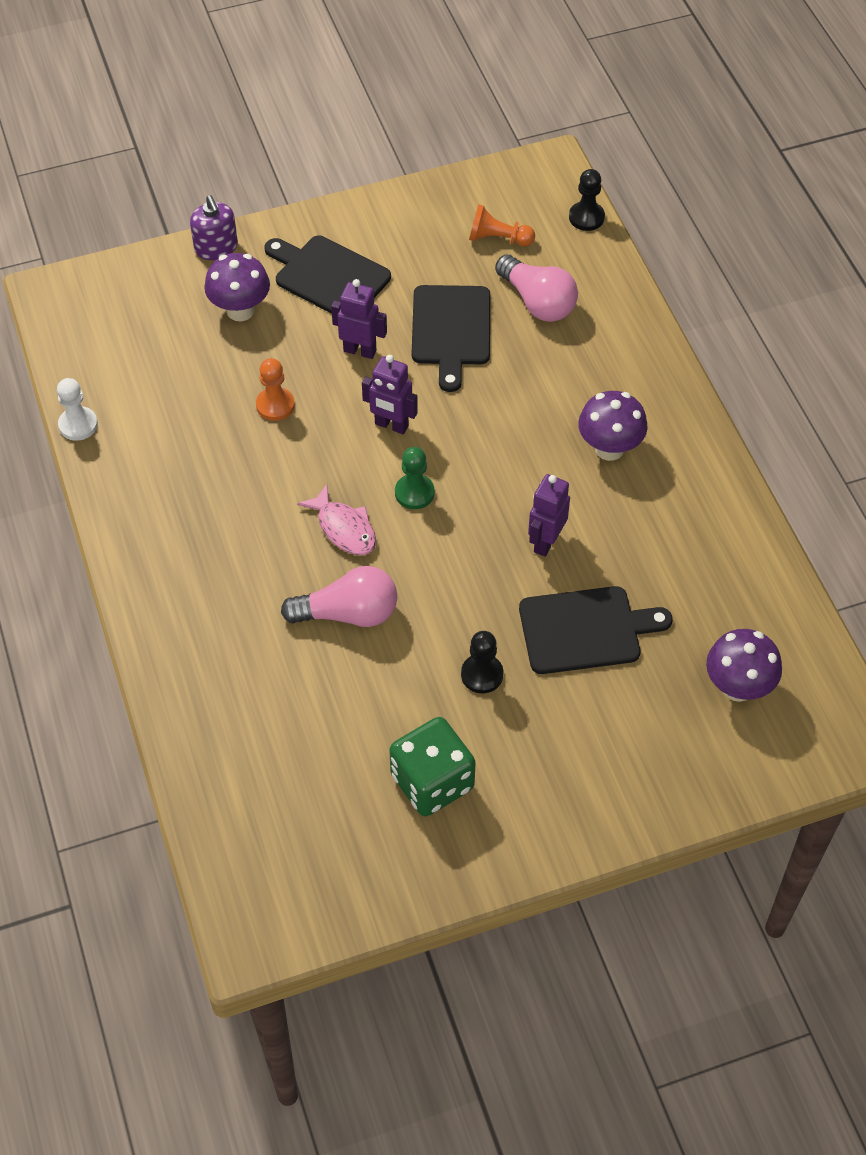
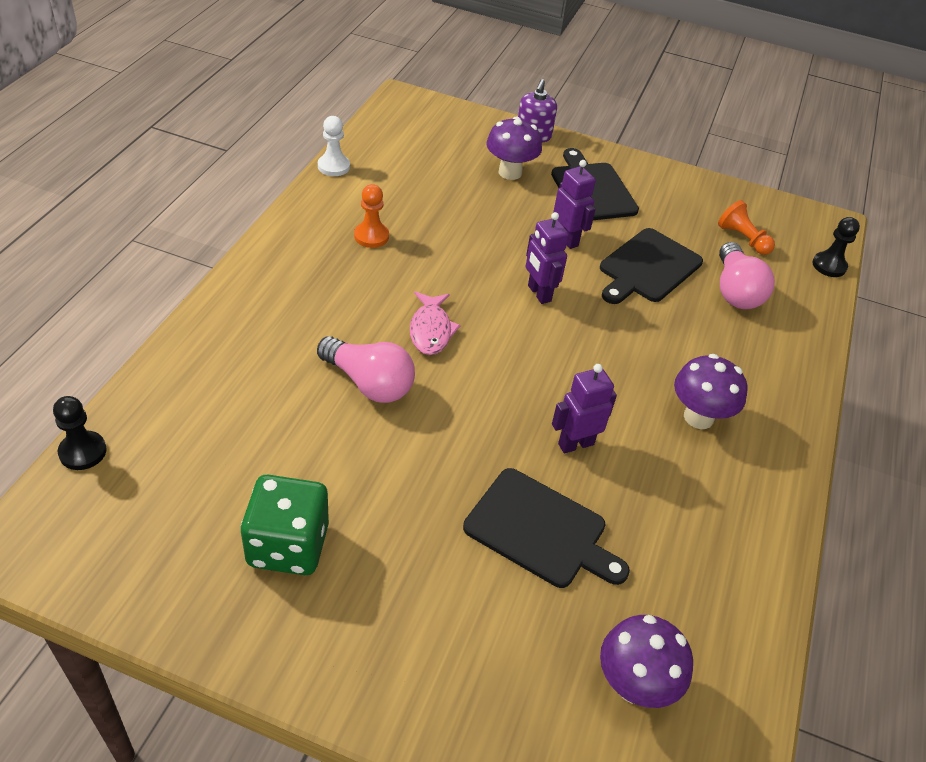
camera: 35 degrees right, 10 degrees down
(275, 405) = (470, 233): orange pawn -> orange pawn (371, 236)
(414, 493) = (508, 343): green pawn -> none
(482, 674) = (418, 498): black pawn -> black pawn (83, 452)

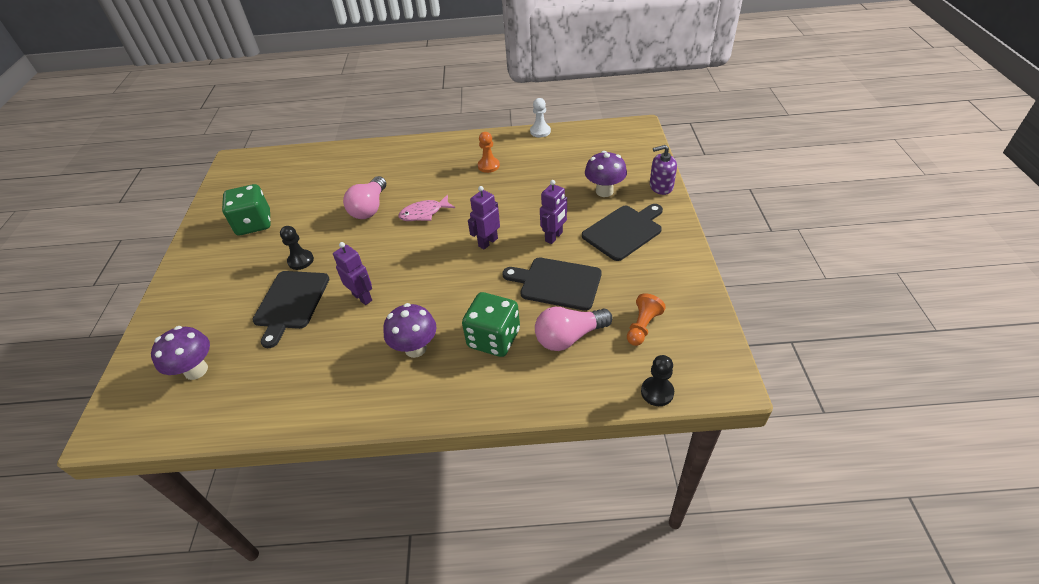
camera: 75 degrees right, 0 degrees up
(83, 452) = (287, 152): black pawn -> black pawn (301, 261)
(712, 346) = (494, 338): none -> green dice

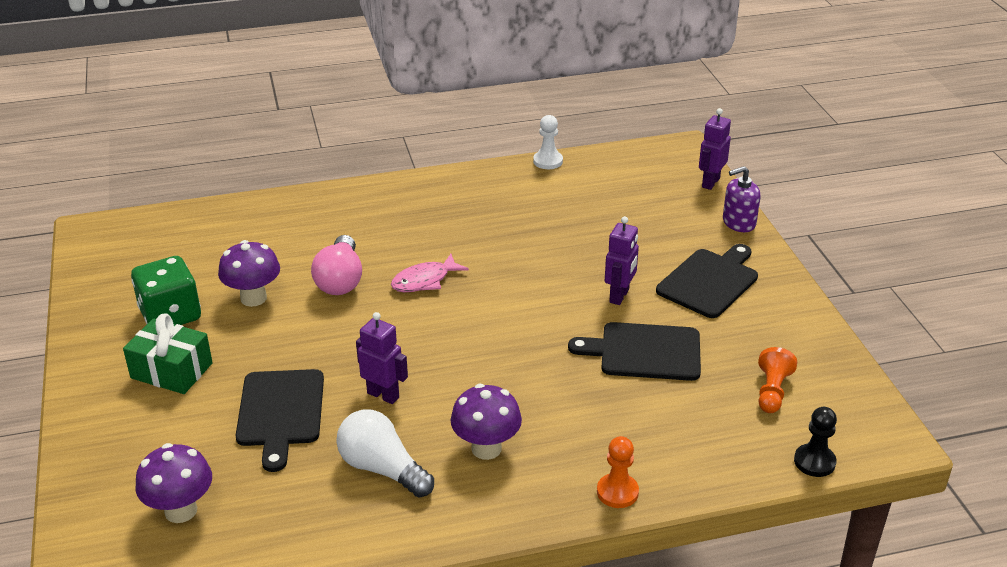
camera: 15 degrees left, 10 degrees down
(237, 264) = (171, 371): none -> green gift
(301, 261) = (269, 357): black pawn -> none
(338, 355) = (382, 469): none -> white light bulb
(488, 166) = (492, 212): orange pawn -> orange pawn (617, 492)
(488, 242) = (531, 310): purple robot -> purple robot (710, 182)
(494, 338) = (587, 425): green dice -> none
(569, 337) = (684, 413): pink light bulb -> none
(604, 191) = (666, 234): purple mushroom -> purple mushroom (253, 298)

